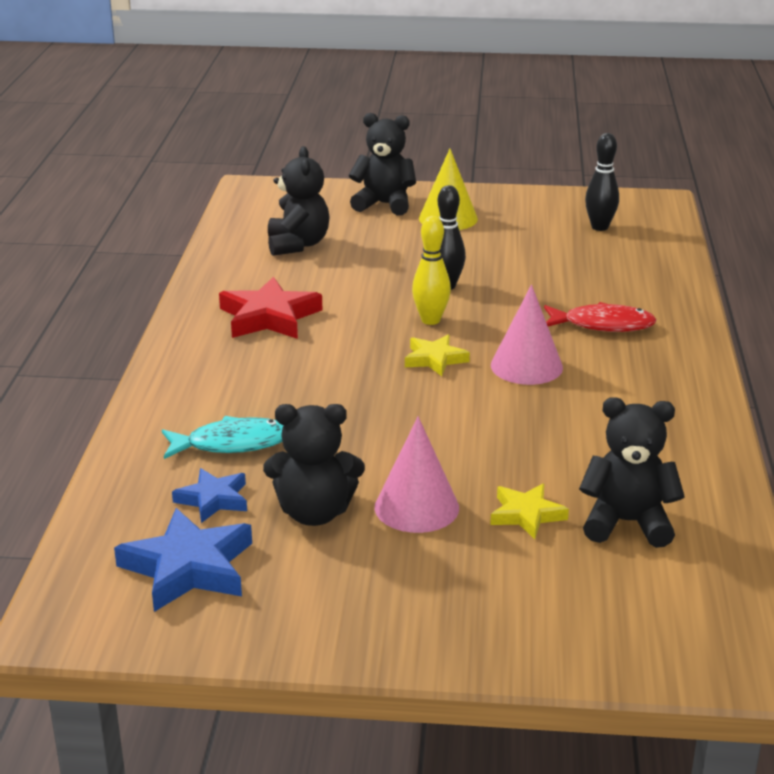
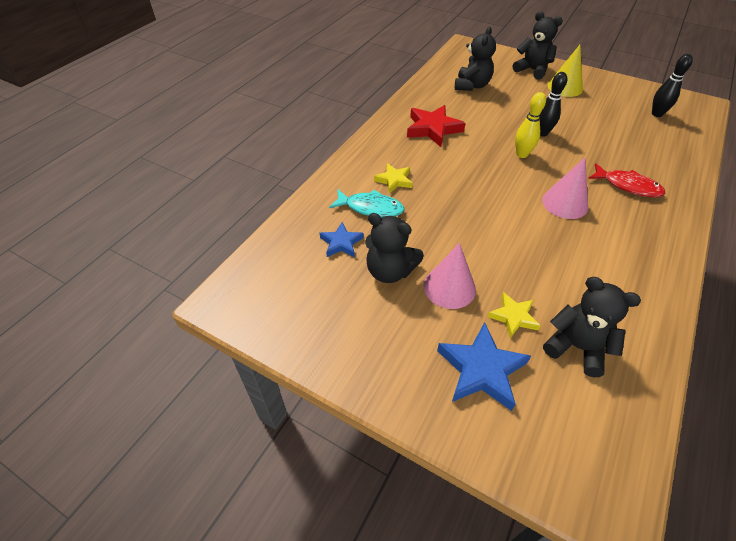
camera: 25 degrees right, 20 degrees up
(188, 568) = (304, 286): blue star -> blue star (481, 369)
(435, 359) = (511, 182): yellow star -> yellow star (394, 180)

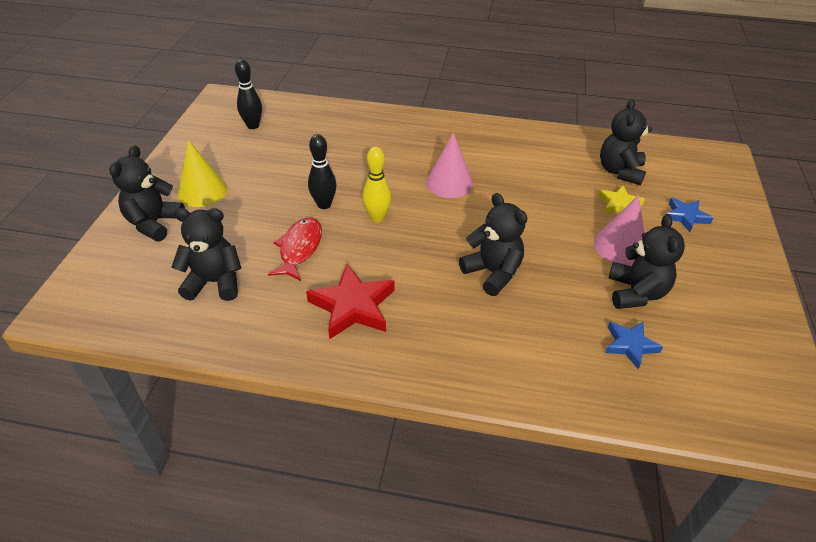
camera: 110 degrees left, 5 degrees down
(371, 208) = (555, 333): turquoise fish -> none
(394, 180) = (489, 323): yellow star -> none
(442, 196) = (492, 273): none -> black teddy bear
(481, 369) = (685, 216): blue star -> blue star, size x0.60
(628, 186) = (398, 146): red fish -> red fish (299, 249)

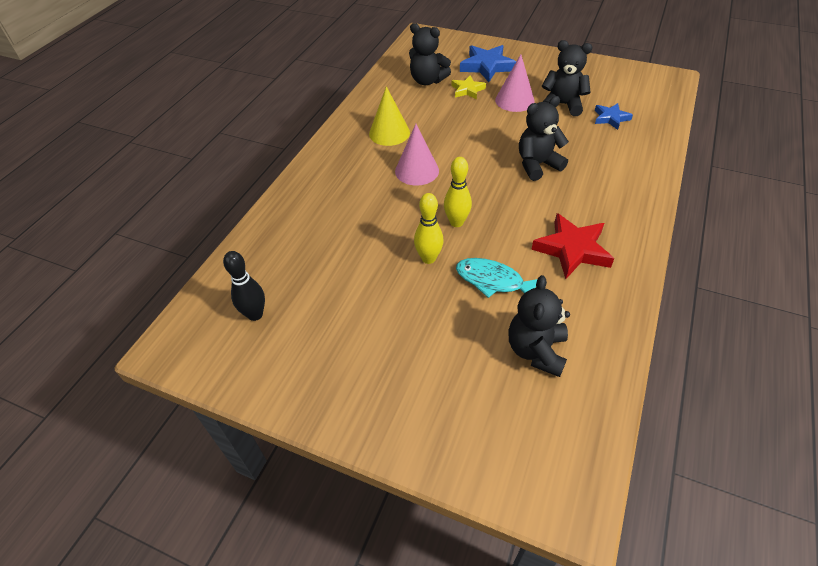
camera: 75 degrees left, 5 degrees up
(154, 223) = (429, 414): black teddy bear -> none
(202, 191) = (378, 366): yellow cone -> yellow cone (389, 133)
(299, 249) = (493, 281): red fish -> turquoise fish
(324, 204) = (428, 258): black bowling pin -> yellow bowling pin
(685, 216) = (487, 66): blue star -> blue star, size x1.67

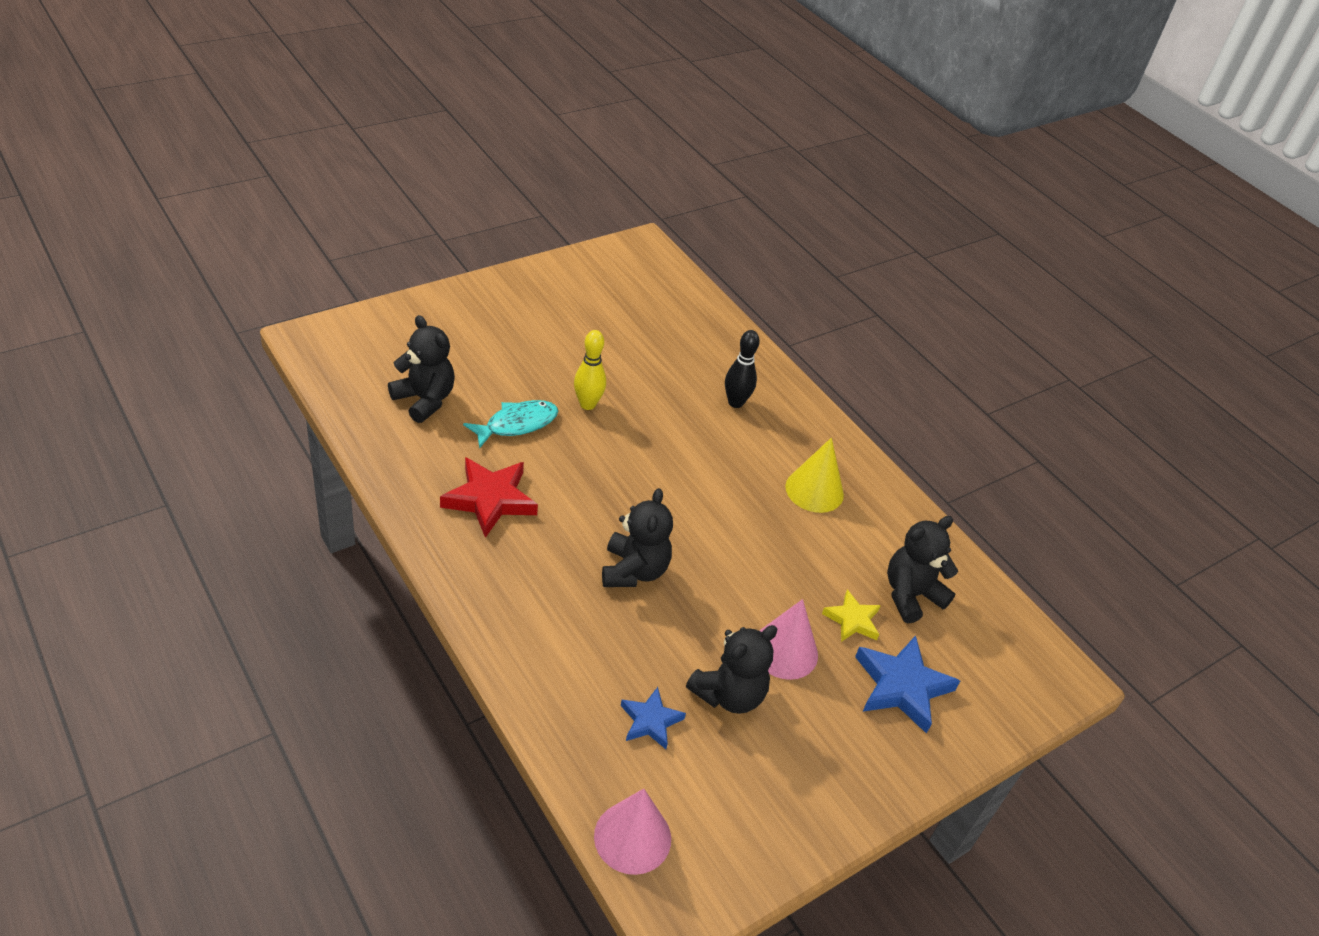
camera: 115 degrees right, 5 degrees down
(255, 314) = (632, 291): black bowling pin -> black bowling pin (735, 402)
(417, 170) = (721, 470): pink cone -> pink cone (632, 837)
(456, 222) = (613, 449): yellow bowling pin -> none

